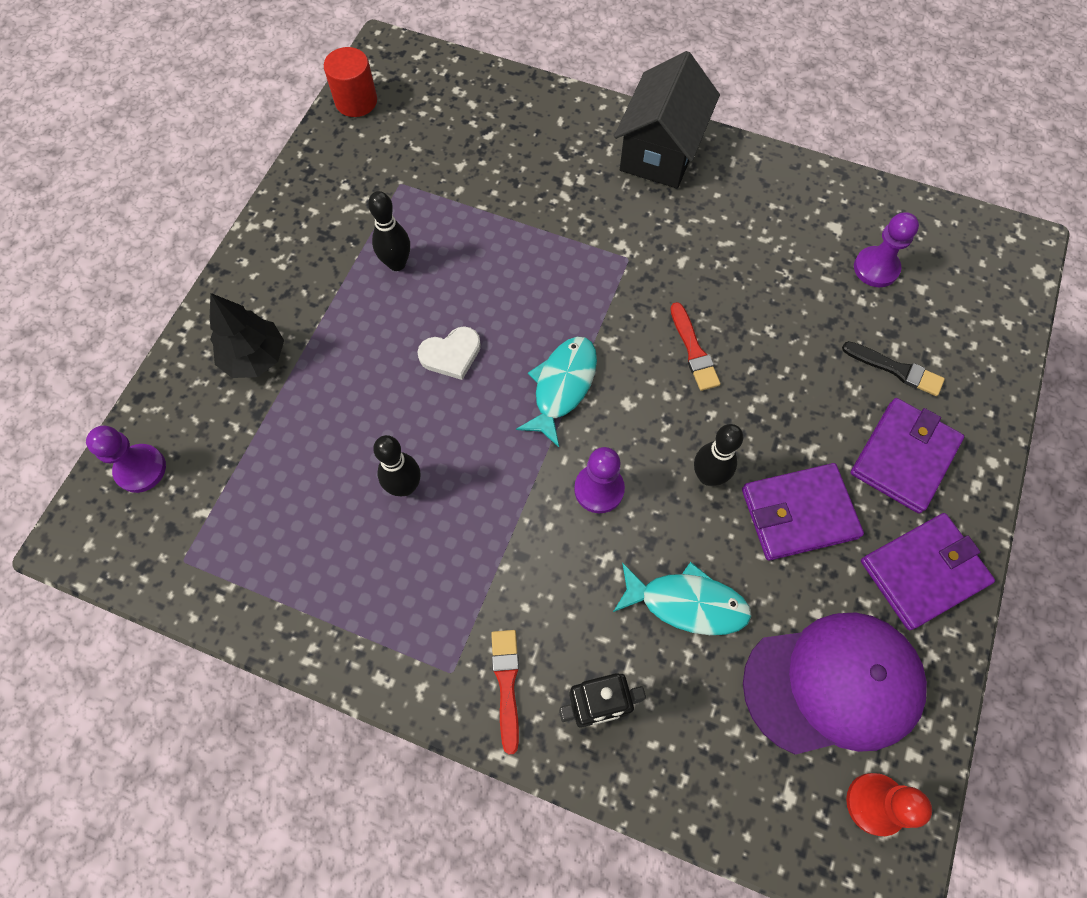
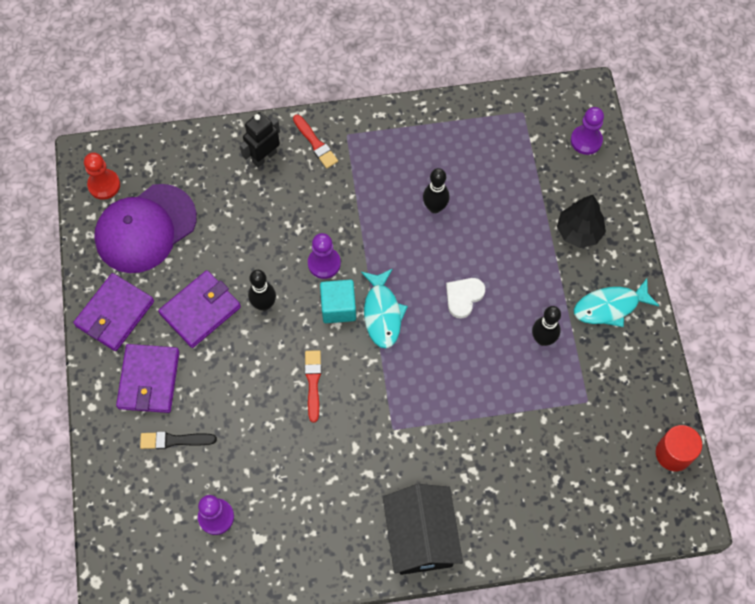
camera: 150 degrees right, 0 degrees up
(613, 422) = (338, 307): none -> turquoise cube
(687, 603) = (242, 228): turquoise fish -> turquoise fish (610, 307)
(693, 350) = (313, 382): red brush -> red brush turned 45 degrees clockwise

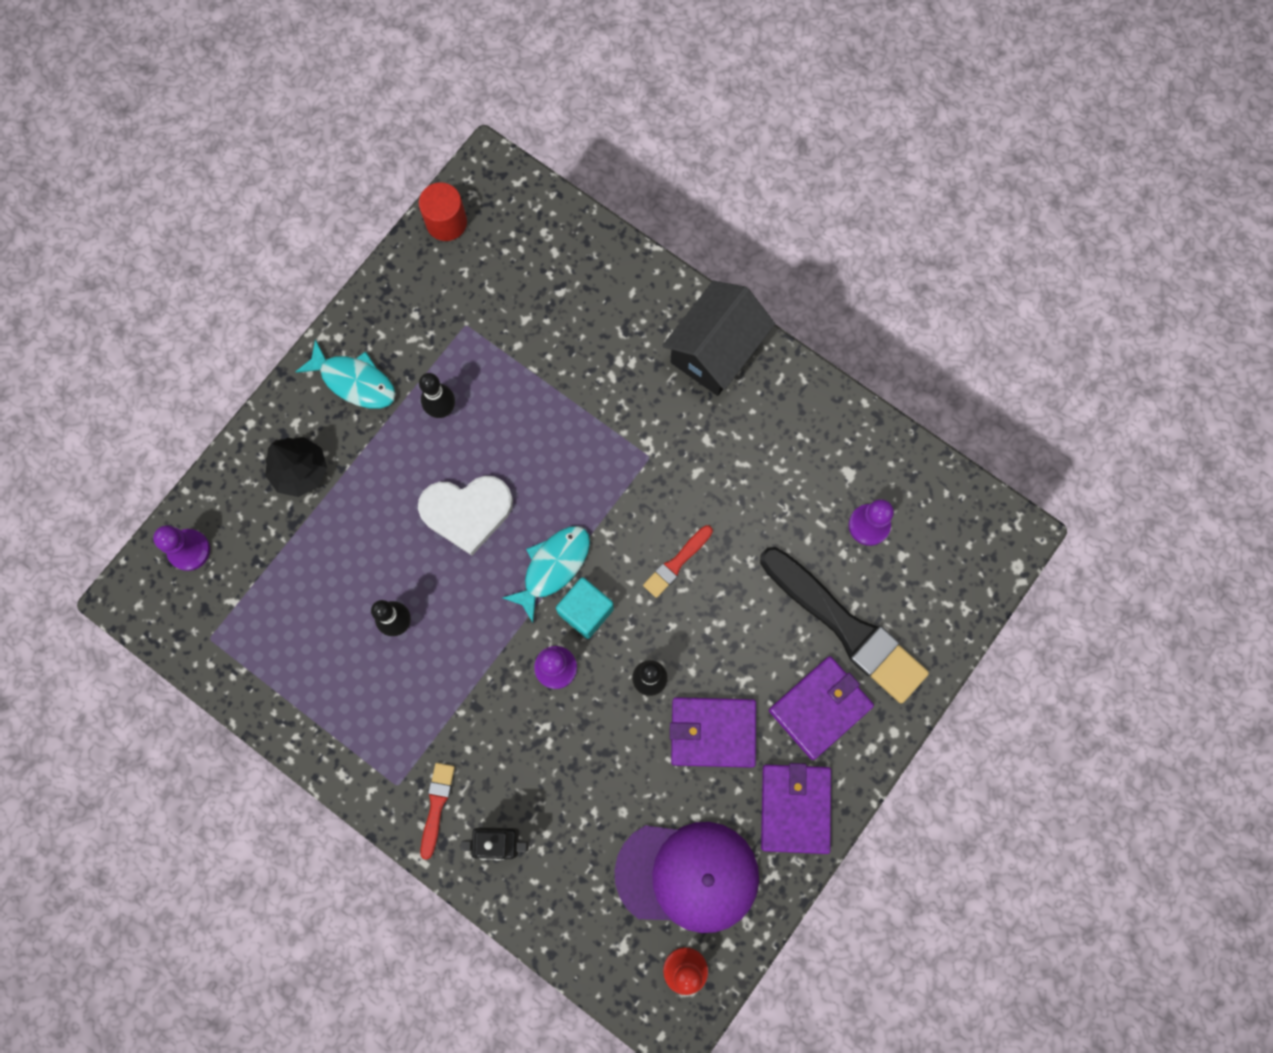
camera: 135 degrees left, 10 degrees up
(115, 313) = (795, 808): purple wallet -> purple wallet turned 75 degrees counterclockwise
(174, 440) = (846, 627): black brush -> black brush, size x2.21
(463, 297) = (467, 512): white heart -> white heart, size x1.64

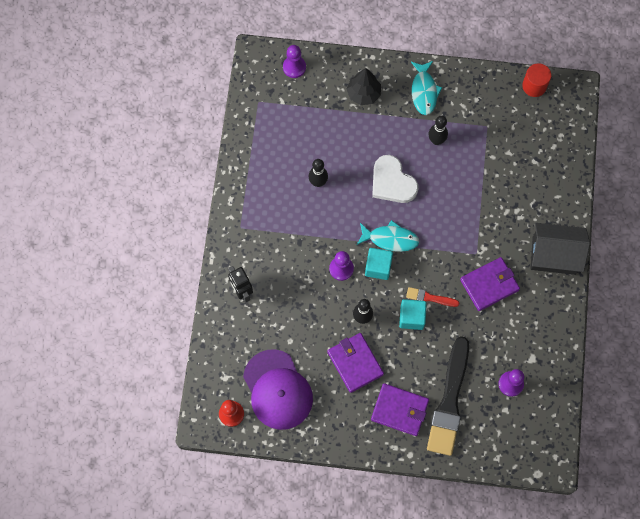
camera: 60 degrees right, 5 degrees down
(436, 806) = (241, 251): red brush -> none
(691, 607) = (412, 317): none -> turquoise cube
(795, 808) = (341, 425): purple wallet -> purple wallet (489, 285)

